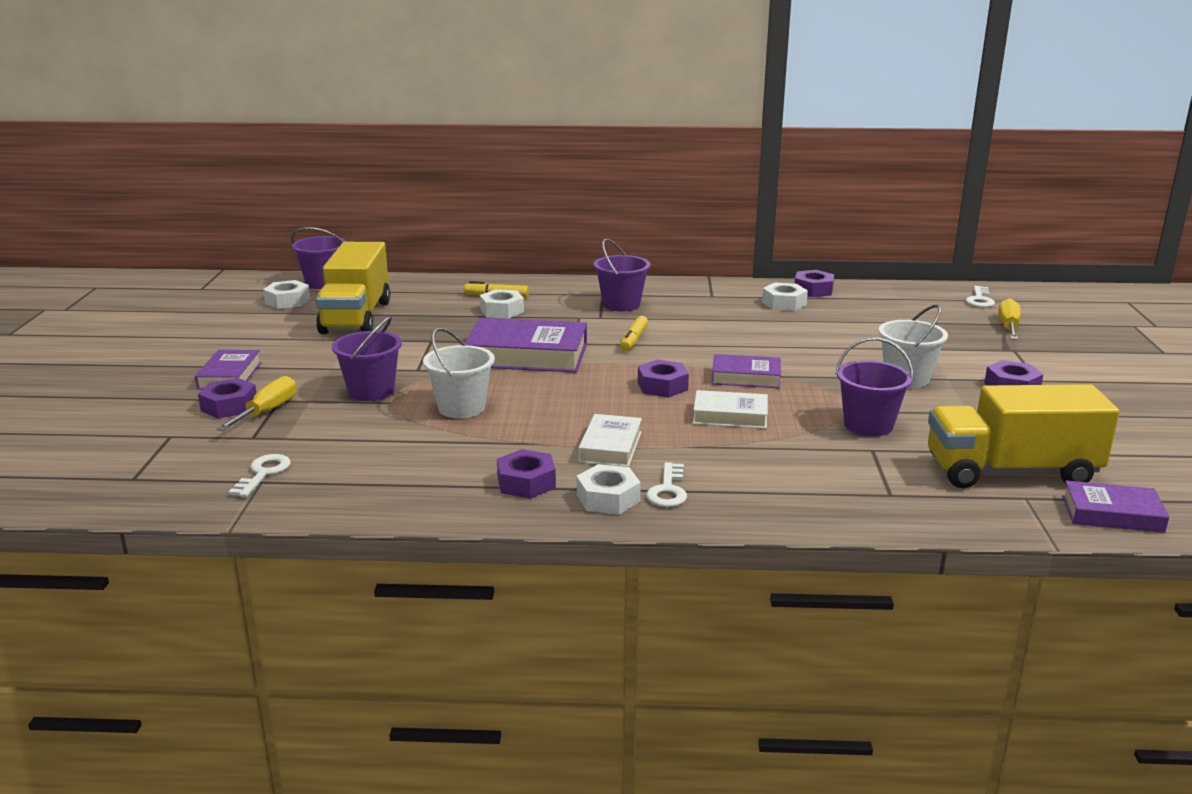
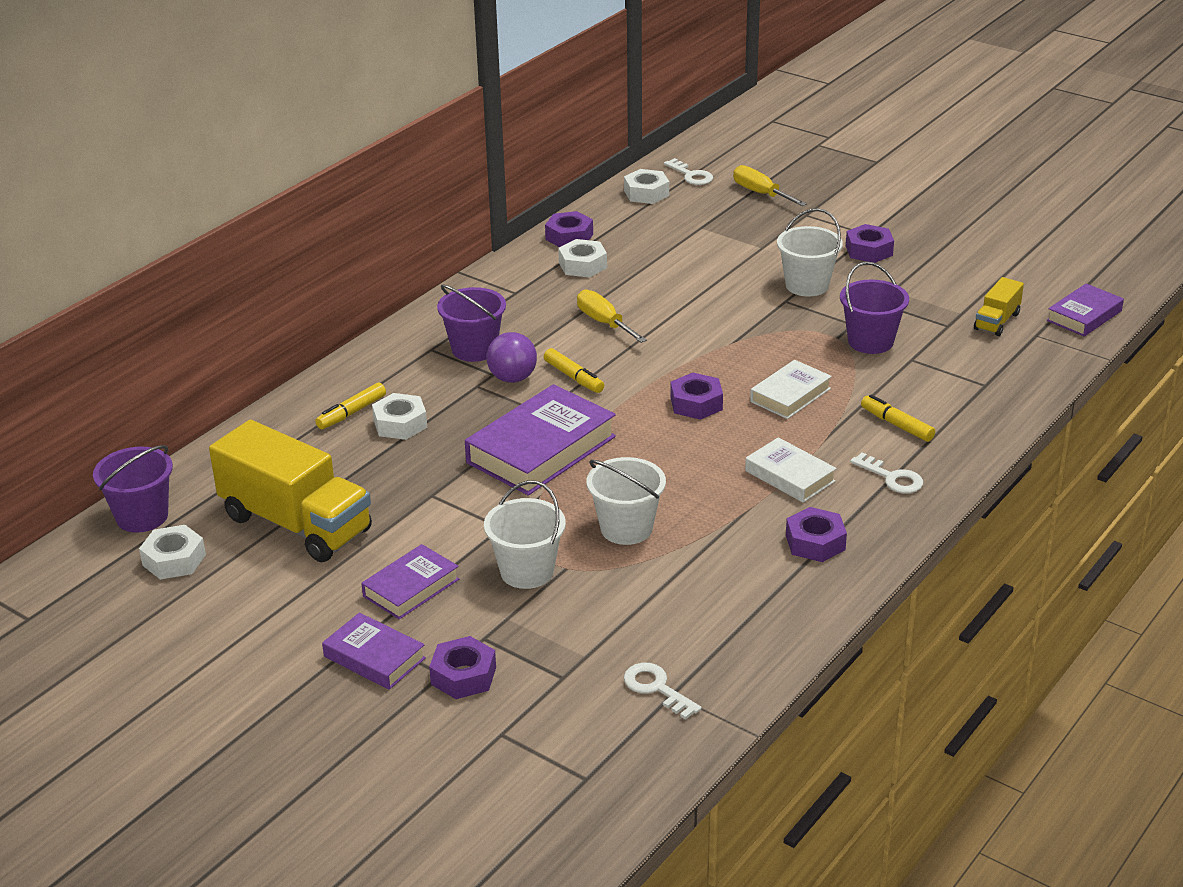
camera: 55 degrees left, 10 degrees up
(267, 411) = (506, 652): yellow screwdriver -> yellow screwdriver (604, 322)
(371, 391) = (527, 571): purple bucket -> white bucket
(603, 324) = (512, 378): none -> purple ball
(608, 498) = (879, 511): white nut -> white nut (646, 193)
(746, 377) = (723, 355): purple book -> purple book (411, 588)
(755, 470) = (897, 425): none -> yellow marker
(1011, 472) = (997, 321): yellow truck -> yellow truck, size x0.47

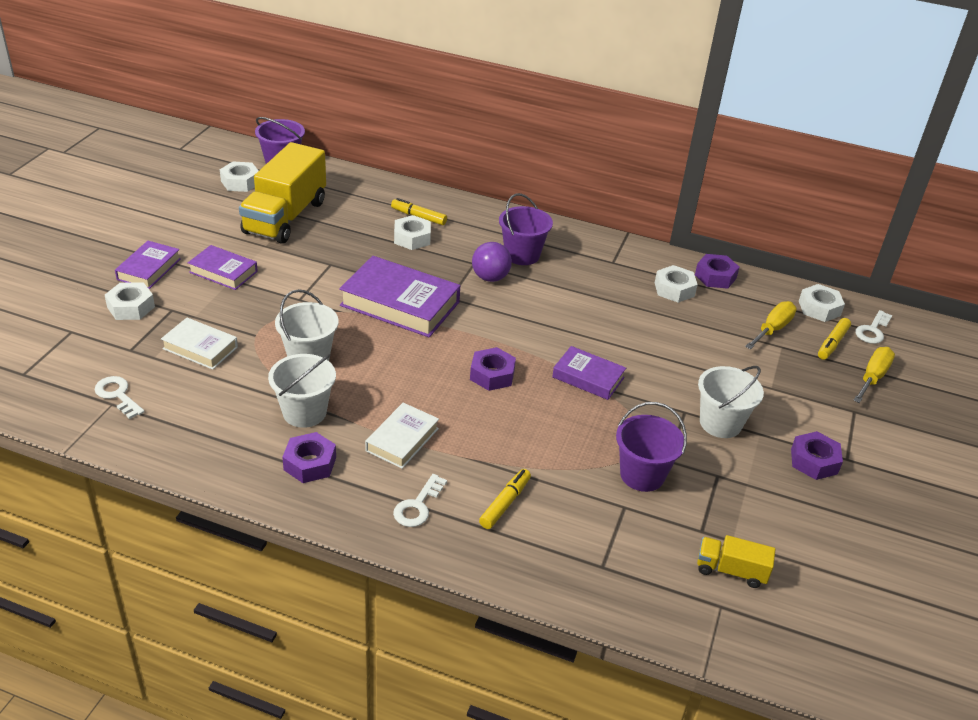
camera: 70 degrees right, 5 degrees up
(463, 676) = (131, 307): purple nut -> white nut
(527, 571) = (248, 318): white bucket -> white bucket (304, 412)
(573, 377) = (504, 306): yellow marker -> yellow marker (832, 343)
(604, 322) = (591, 311): yellow screwdriver -> yellow screwdriver (772, 329)
(656, 688) = (118, 395): white key -> white key turned 75 degrees counterclockwise
(790, 395) = (527, 429): white book -> white book (200, 348)
(1084, 316) = (785, 650): purple book -> purple book (588, 377)

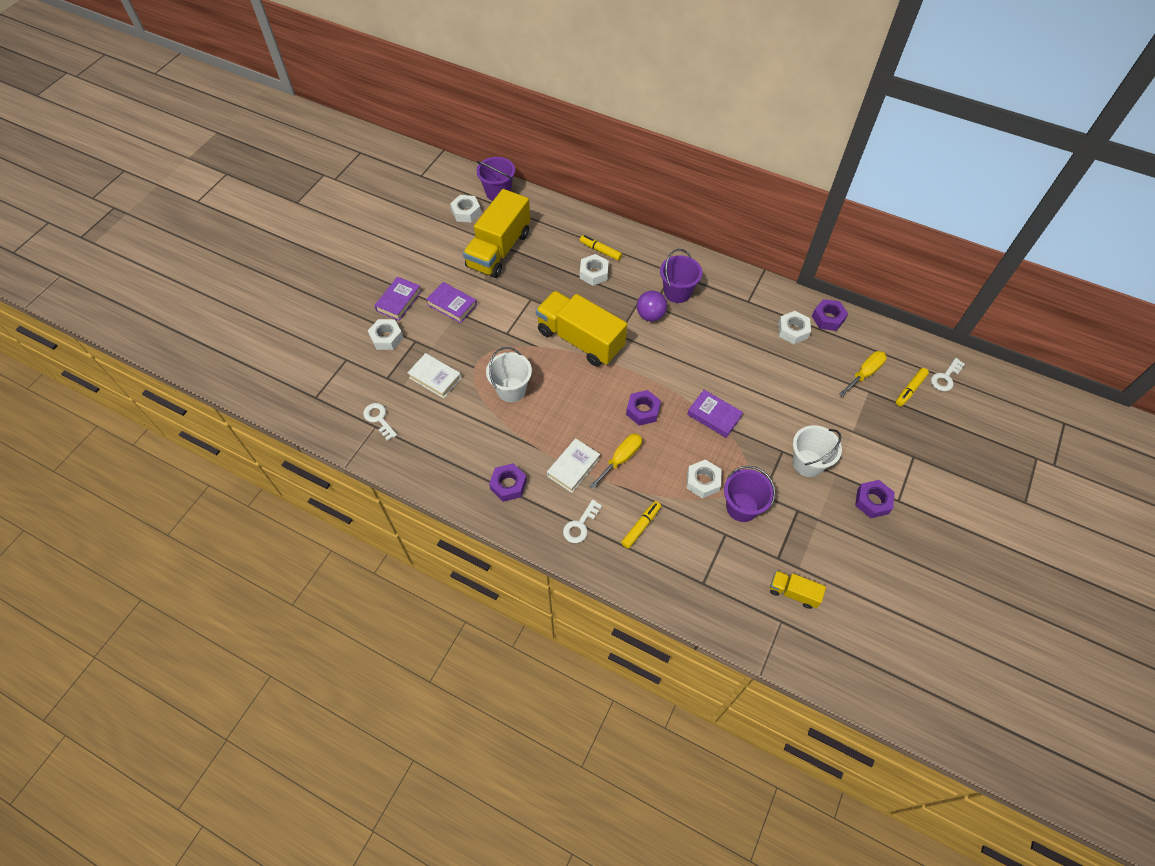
camera: 10 degrees right, 20 degrees up
(304, 412) = (506, 440): white bucket -> none
(400, 304) = (580, 340): purple book -> yellow truck
(819, 308) = (906, 353): white nut -> white nut (703, 481)
(872, 377) = (935, 424): yellow screwdriver -> yellow screwdriver (621, 459)

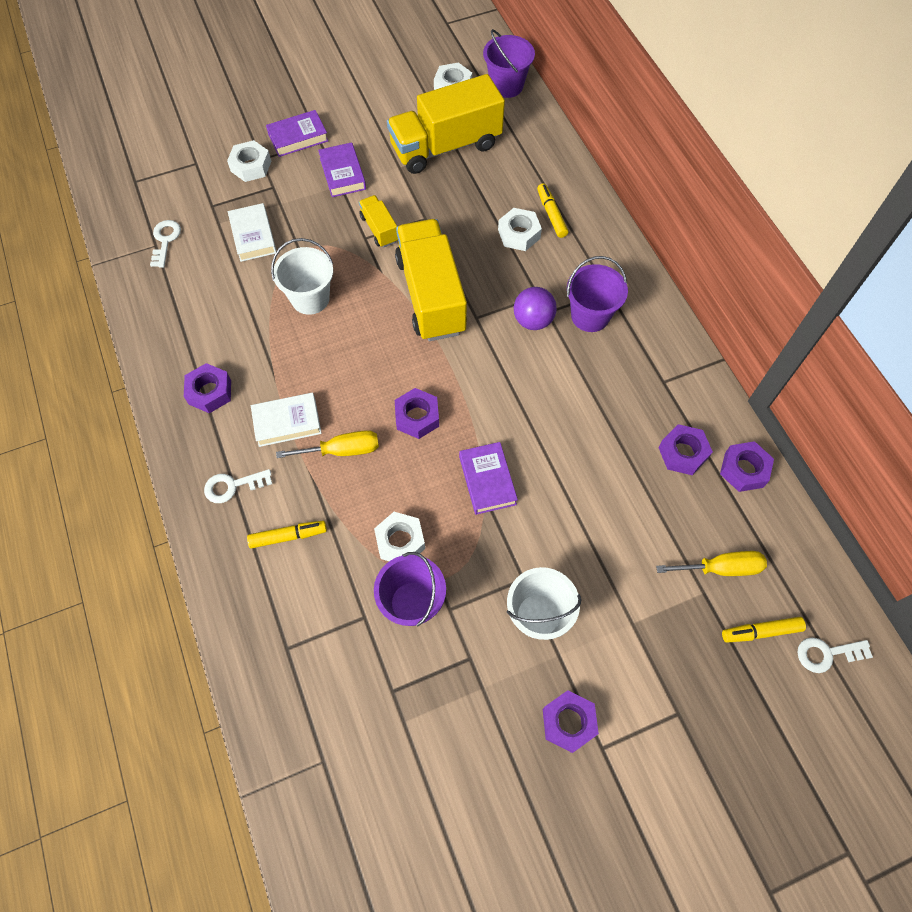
camera: 40 degrees right, 5 degrees up
(793, 331) = (682, 453): white nut -> purple nut
(793, 593) = (368, 743): yellow truck -> yellow truck (379, 229)

